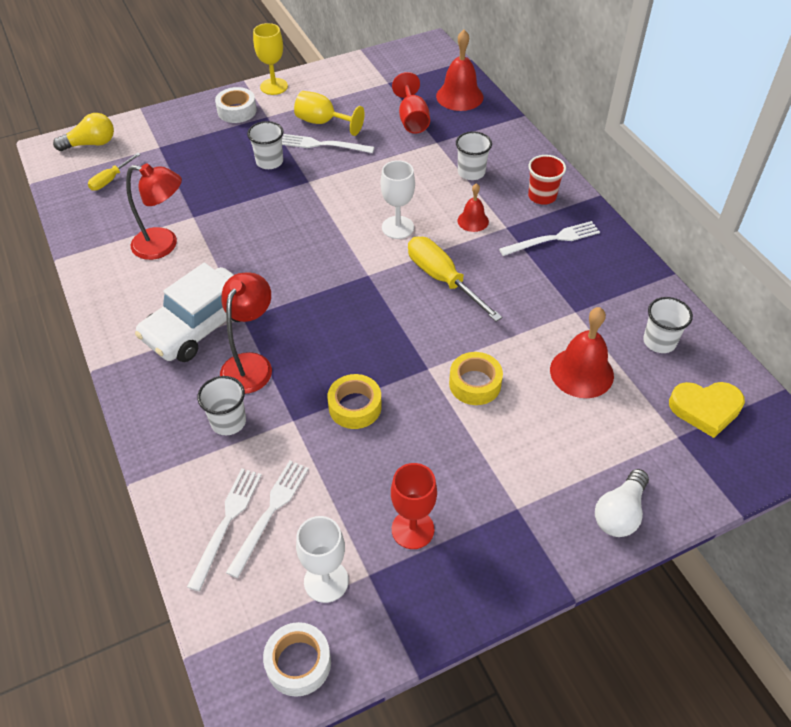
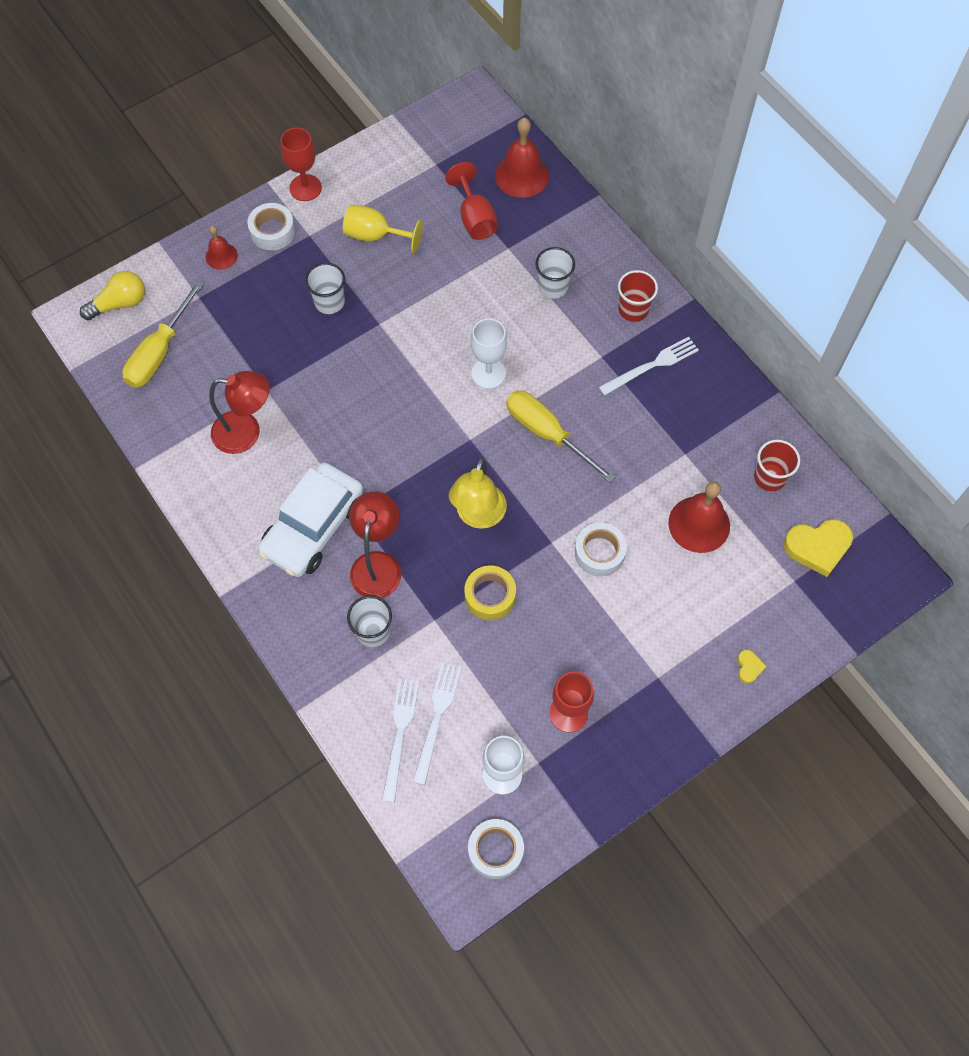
camera: 10 degrees left, 15 degrees up
(110, 180) = (159, 352): yellow screwdriver -> yellow screwdriver, size x1.82
(274, 86) = (305, 188): yellow goblet -> red goblet
(323, 145) = (383, 269): white fork -> none
(360, 337) = (478, 516): none -> yellow lamp
(473, 221) = (565, 353): red bell -> red bell (221, 256)
(475, 384) = (599, 553): yellow tape -> white tape
(619, 513) = (749, 667): white light bulb -> yellow heart
(659, 341) = (769, 477): white cup -> red cup

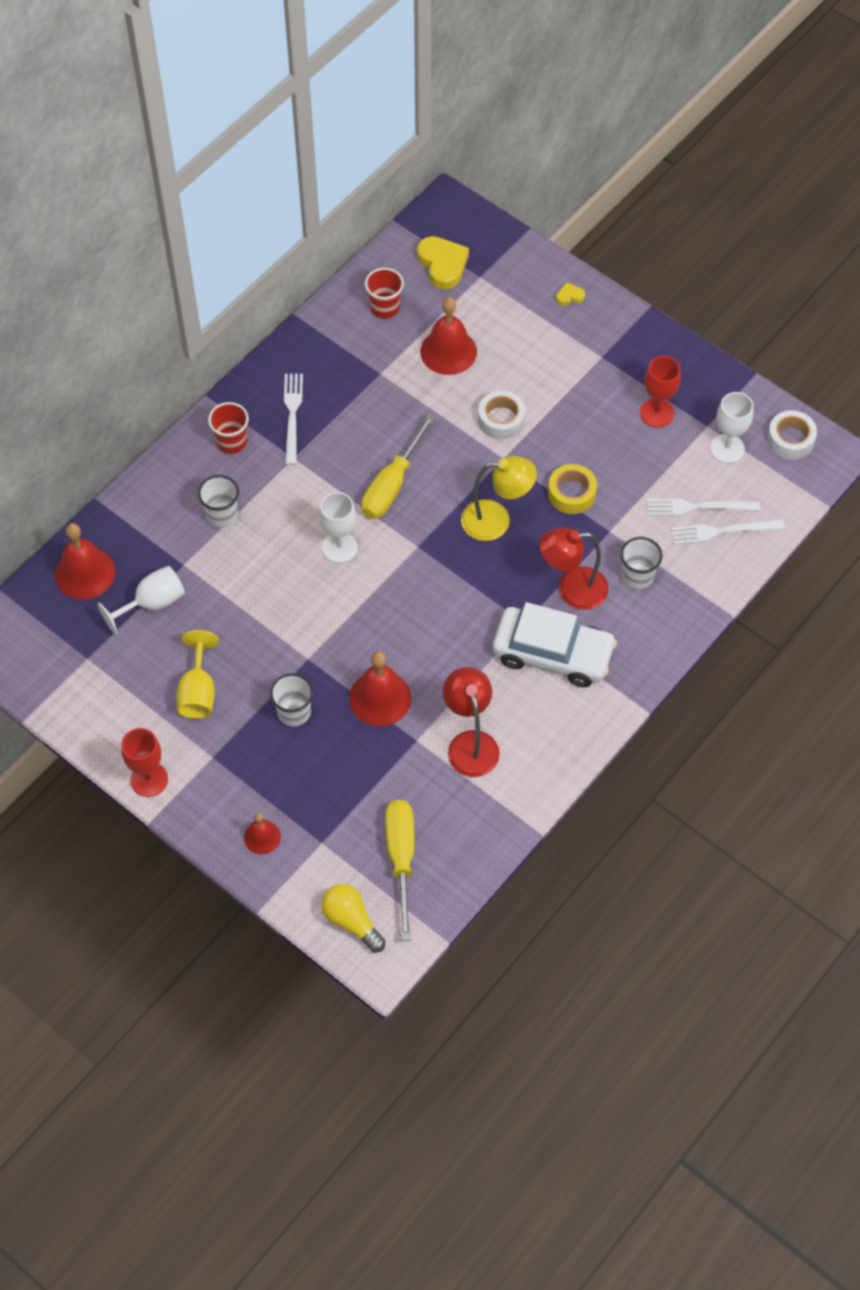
camera: 105 degrees left, 5 degrees down
(159, 352) = (401, 858): yellow screwdriver -> yellow screwdriver turned 105 degrees counterclockwise
(272, 231) = (216, 795): white tape -> none
(319, 371) = (380, 698): none -> red bell
(475, 218) = (152, 603): red goblet -> white goblet
(651, 365) = (292, 415): white fork -> white fork turned 45 degrees clockwise

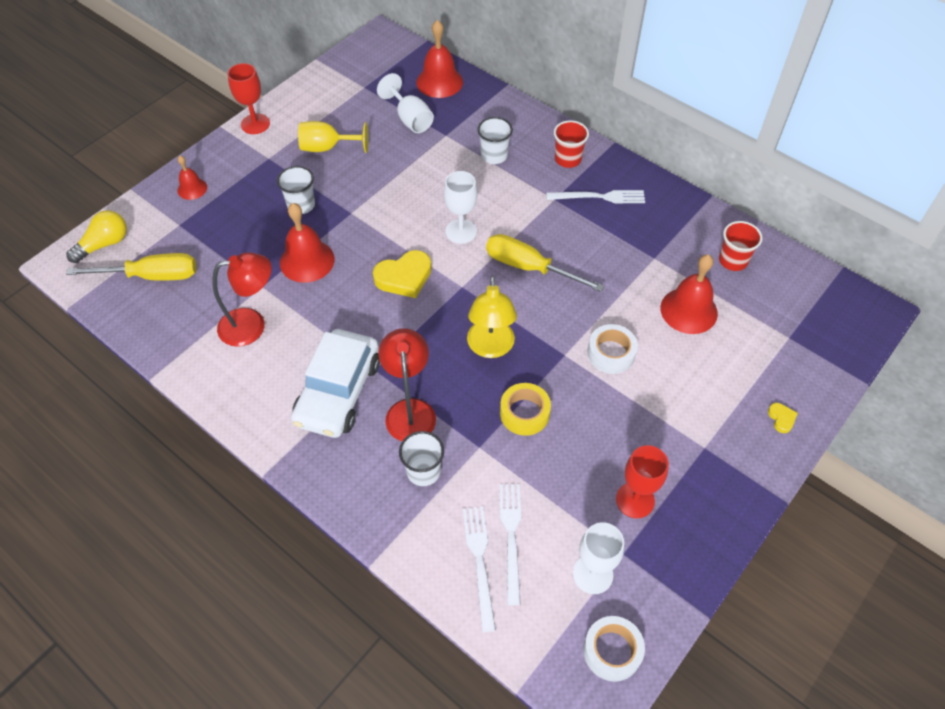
camera: 90 degrees right, 5 degrees down
(442, 264) = (797, 306): yellow heart -> yellow heart (404, 277)

